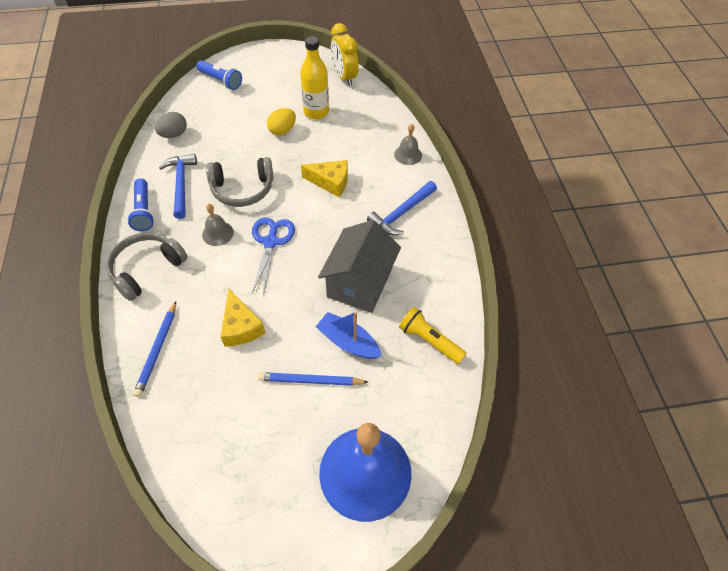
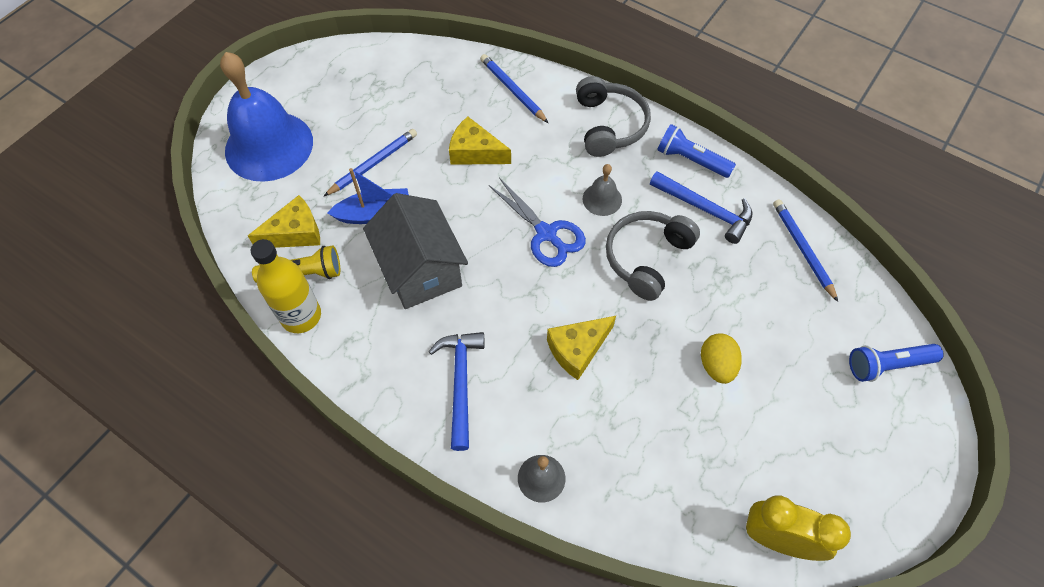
camera: 135 degrees right, 5 degrees up
(174, 134) = (802, 249): grey egg -> blue pencil
(316, 112) = (723, 433): yellow bottle -> yellow bottle (301, 316)
(410, 375) = (295, 233): none -> yellow cheese

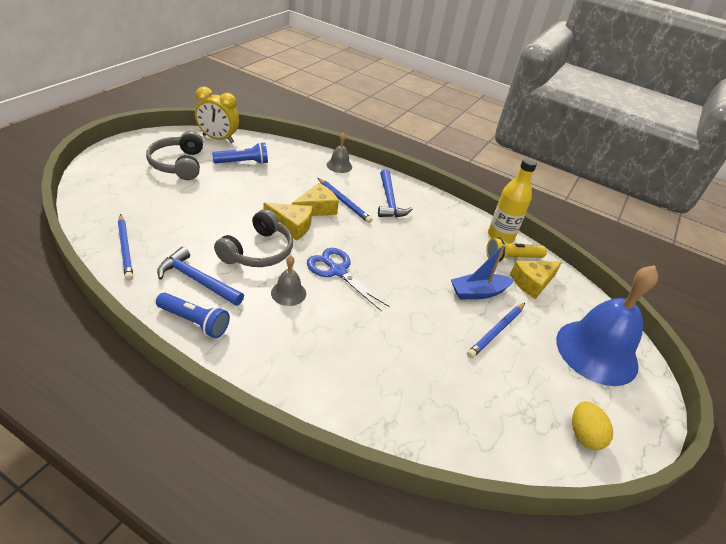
camera: 170 degrees right, 20 degrees down
(420, 269) = (430, 255): grey house -> none
(475, 152) = (407, 338): yellow cheese -> yellow cheese (291, 226)
(512, 90) = (377, 406): blue pencil -> blue pencil (344, 202)
(609, 125) = (272, 360): grey headphones -> grey headphones (179, 164)
(716, 365) = (225, 195): yellow egg -> yellow egg (584, 435)
(887, 365) = (107, 187): blue flashlight -> blue flashlight (243, 163)

